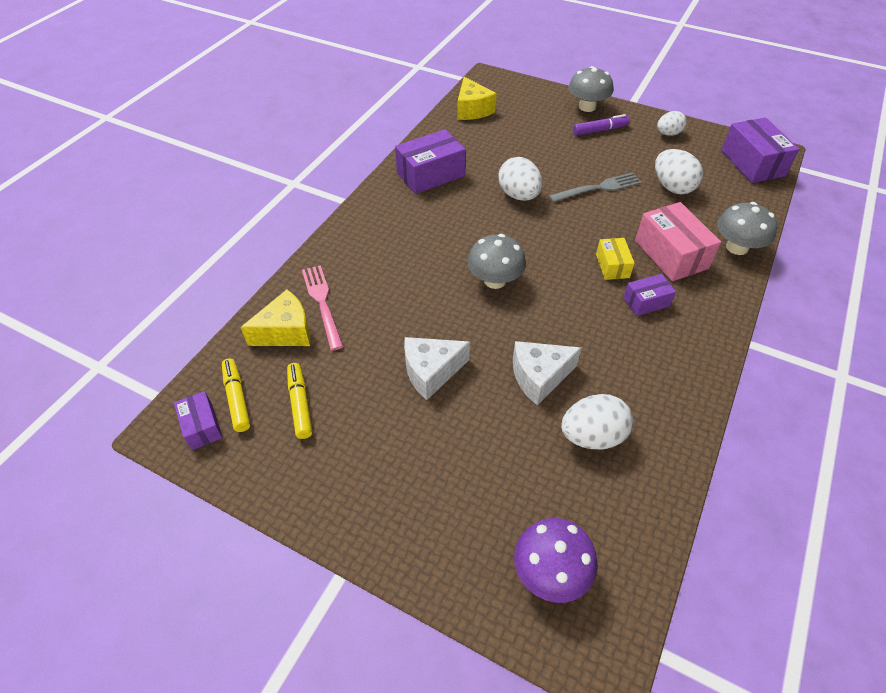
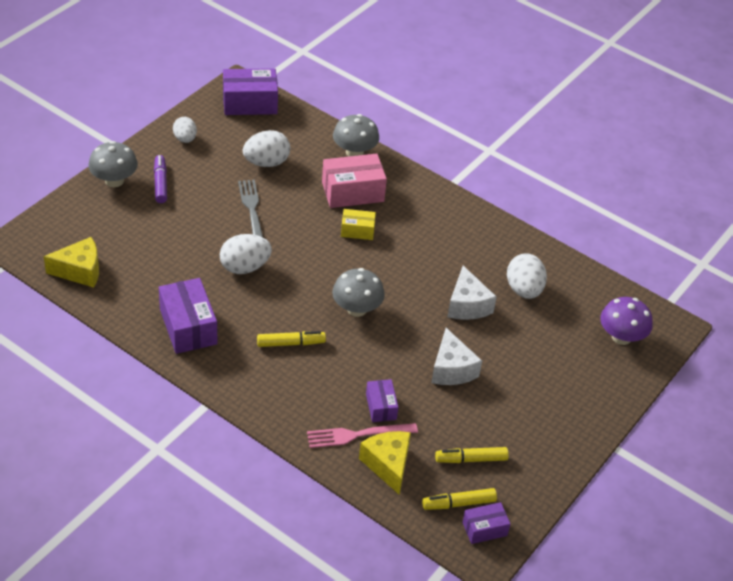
camera: 85 degrees left, 5 degrees down
(431, 239) = (291, 343): none -> yellow marker
(646, 302) = (403, 223): purple box -> purple box (381, 407)

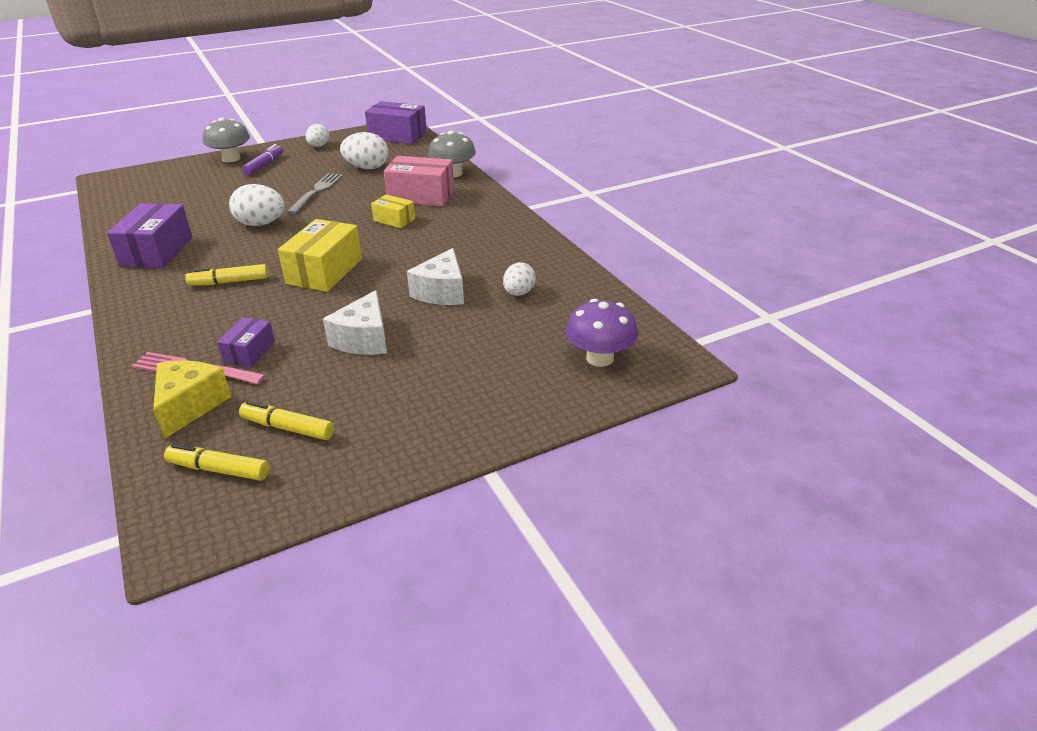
camera: 30 degrees right, 10 degrees down
(80, 271) = (126, 201): yellow cheese -> none
(291, 343) = (229, 282): yellow marker -> yellow marker turned 150 degrees clockwise
(357, 309) = (324, 271): grey mushroom -> yellow box
(484, 529) = (216, 509): purple box -> none
(524, 290) = (519, 293): white egg -> white egg, size x0.65

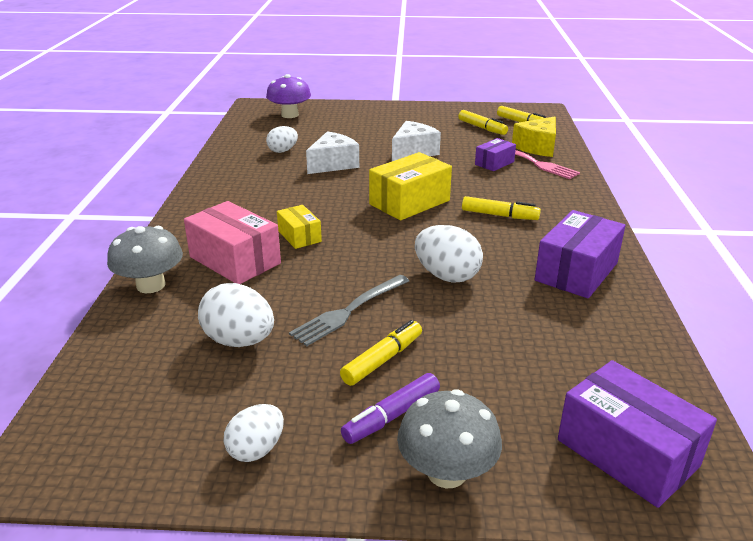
camera: 150 degrees left, 5 degrees down
(281, 179) = (382, 360): none -> yellow marker
(397, 136) = (90, 426): purple box -> purple box (627, 453)

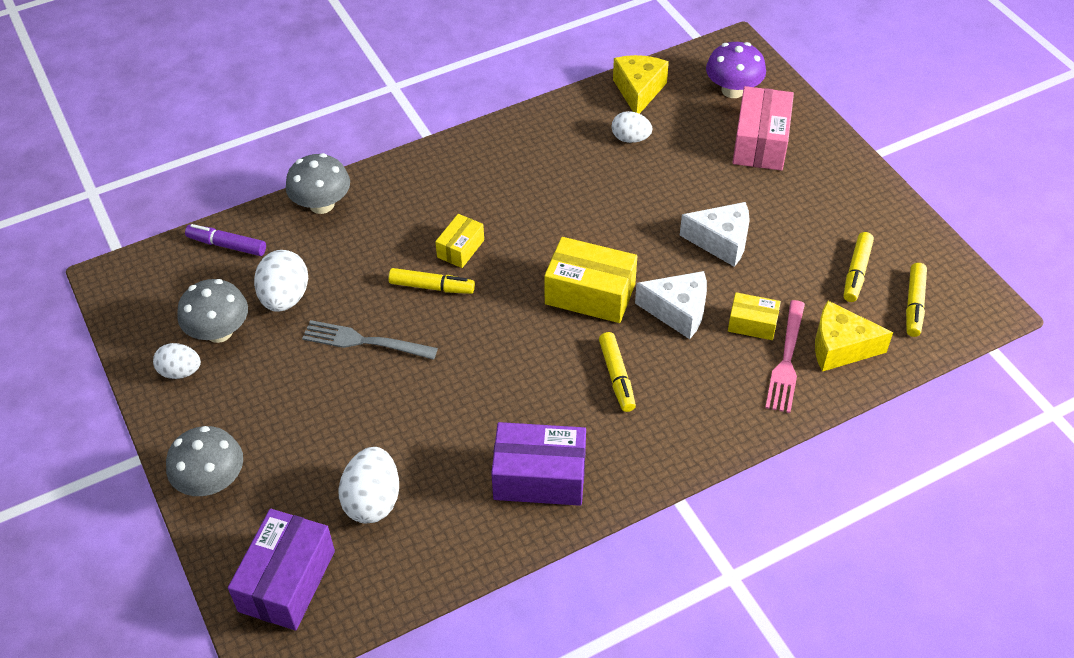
camera: 60 degrees right, 20 degrees up
(231, 400) = (219, 332): none -> grey mushroom
(235, 260) = (391, 230): pink box -> pink box (760, 143)
(244, 137) = (638, 91): none -> yellow cheese
(333, 164) = (631, 193): white cheese -> white cheese (678, 311)
(382, 360) = (313, 392): yellow marker -> yellow marker (432, 287)
(391, 416) = (251, 427): purple marker -> purple marker (227, 245)
(447, 276) = (463, 382): white egg -> white egg (373, 500)
(494, 163) = (752, 324): purple box -> yellow box

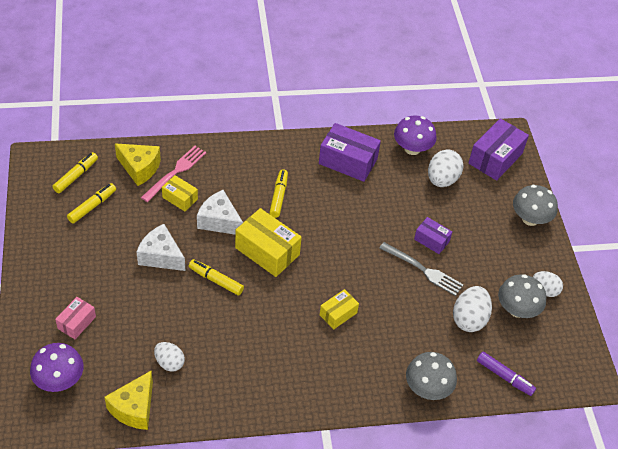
camera: 165 degrees left, 0 degrees up
(363, 389) = (431, 240): none -> purple box
(432, 287) = (368, 292): yellow marker -> yellow marker (216, 280)
(440, 544) = (412, 148): none -> purple mushroom
(760, 143) = (77, 323): pink box -> pink box, size x0.56

